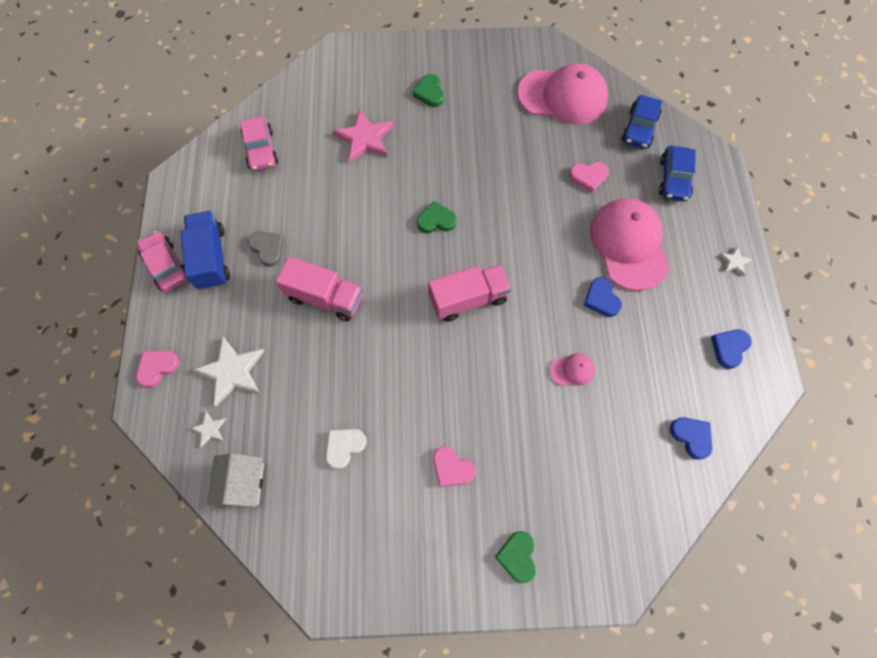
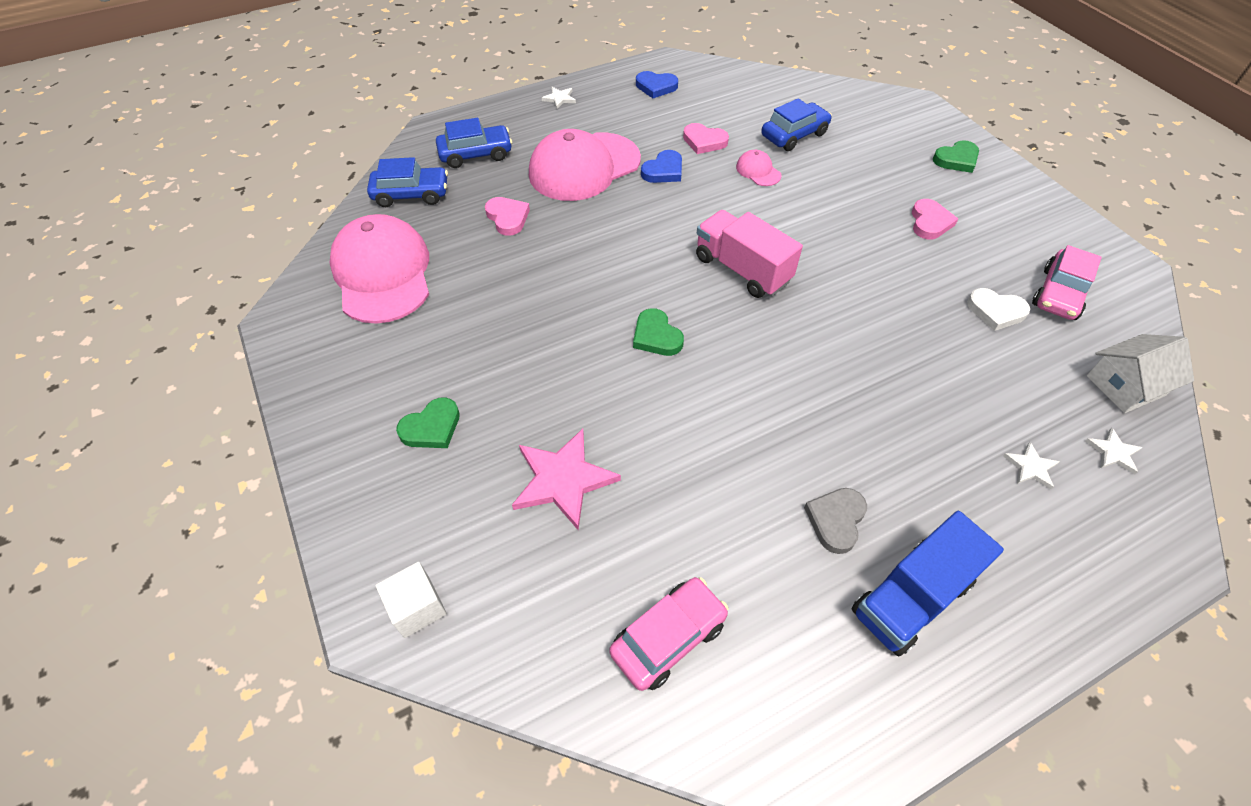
camera: 115 degrees left, 15 degrees down
(157, 367) = (1116, 569): pink heart -> pink heart (704, 141)
(166, 266) = (978, 665): pink car -> pink car (1059, 294)
(232, 371) = (1030, 467): white star -> white star, size x0.48
(325, 297) = (850, 409): pink truck -> none
(334, 65) = (417, 607): none -> white cube
(610, 429) = (794, 135): none -> blue car
(691, 436) = (758, 92): blue heart -> none

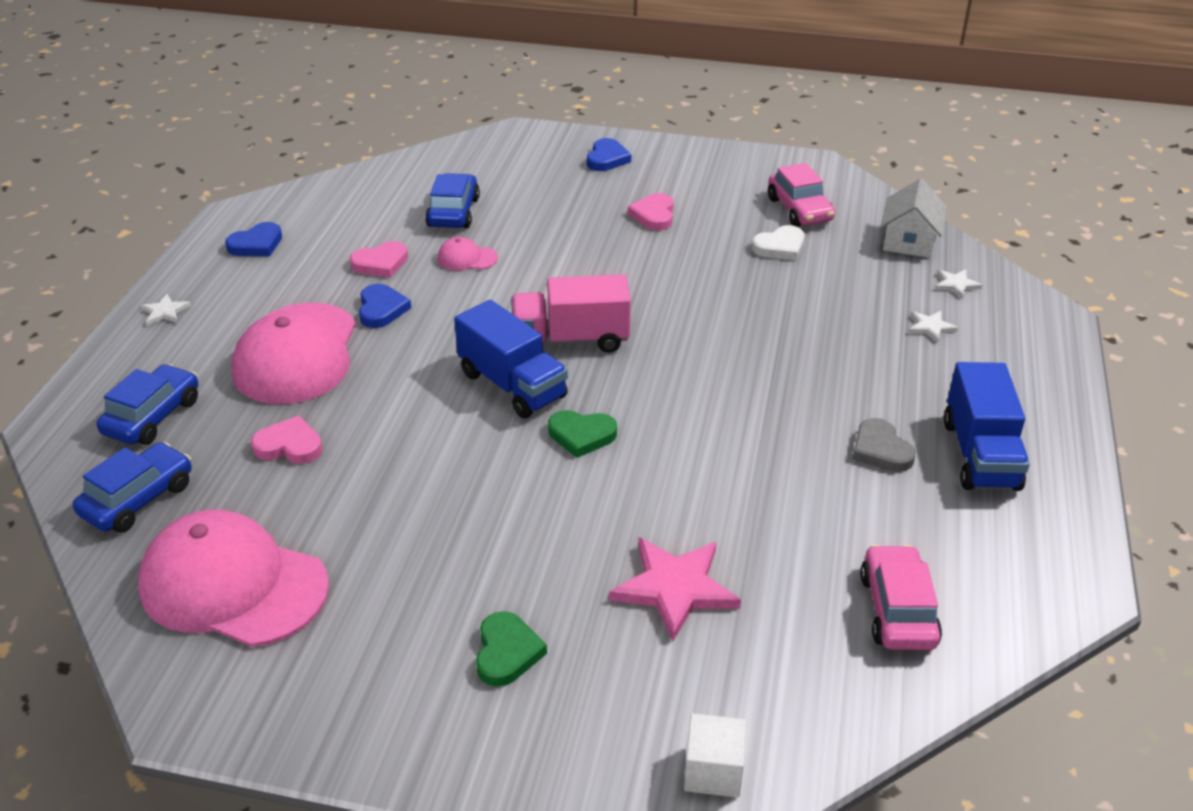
camera: 50 degrees left, 15 degrees down
(665, 272) = (512, 385): none -> blue truck
(929, 222) = (654, 215): pink heart -> pink heart turned 135 degrees counterclockwise
(956, 160) = (607, 159): green heart -> blue heart

